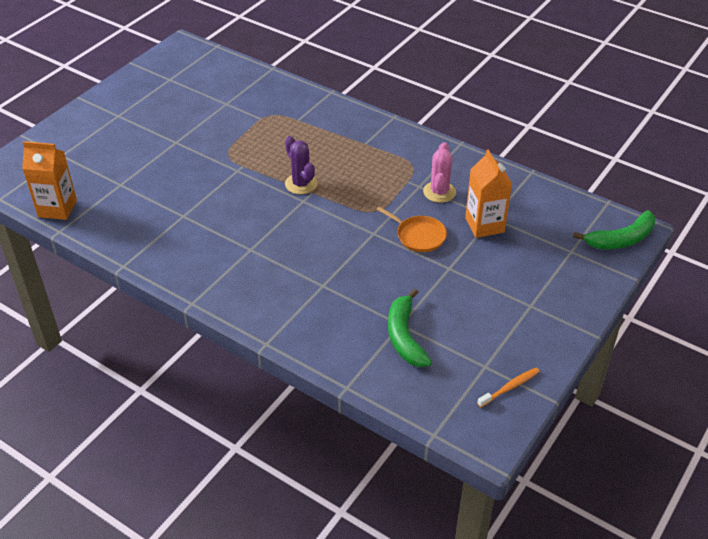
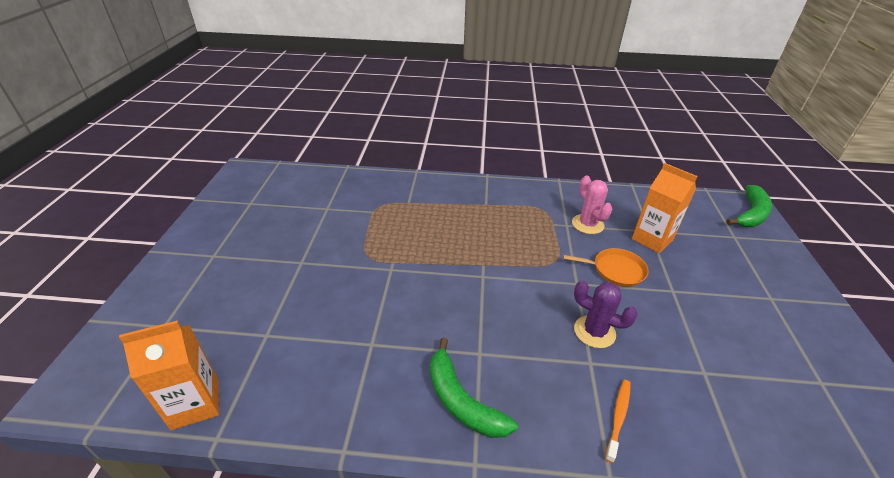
camera: 30 degrees left, 5 degrees down
(301, 184) = (465, 260): purple cactus -> purple cactus (594, 332)
(405, 336) = (724, 386): green banana -> green banana (462, 401)
(510, 387) = (868, 396): orange toothbrush -> orange toothbrush (618, 417)

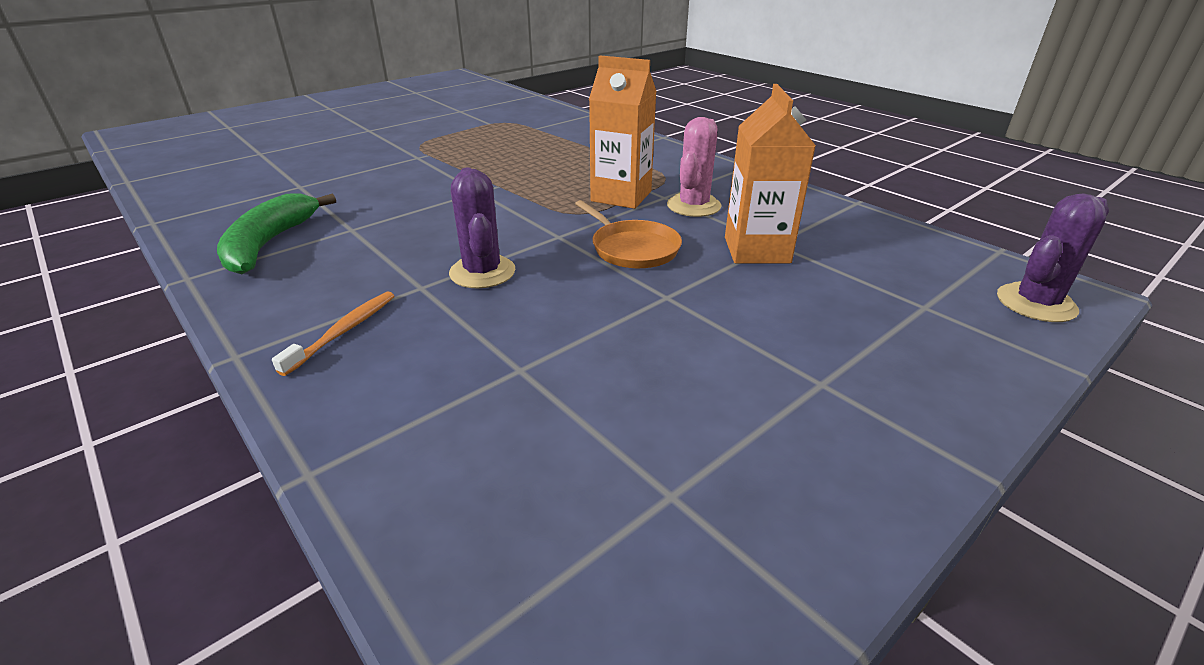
camera: 45 degrees right, 5 degrees down
(195, 404) = (156, 163): orange carton -> orange carton (621, 196)
(618, 417) = (344, 331): orange toothbrush -> orange toothbrush turned 45 degrees counterclockwise
(751, 214) = (1036, 303): green banana -> purple cactus

